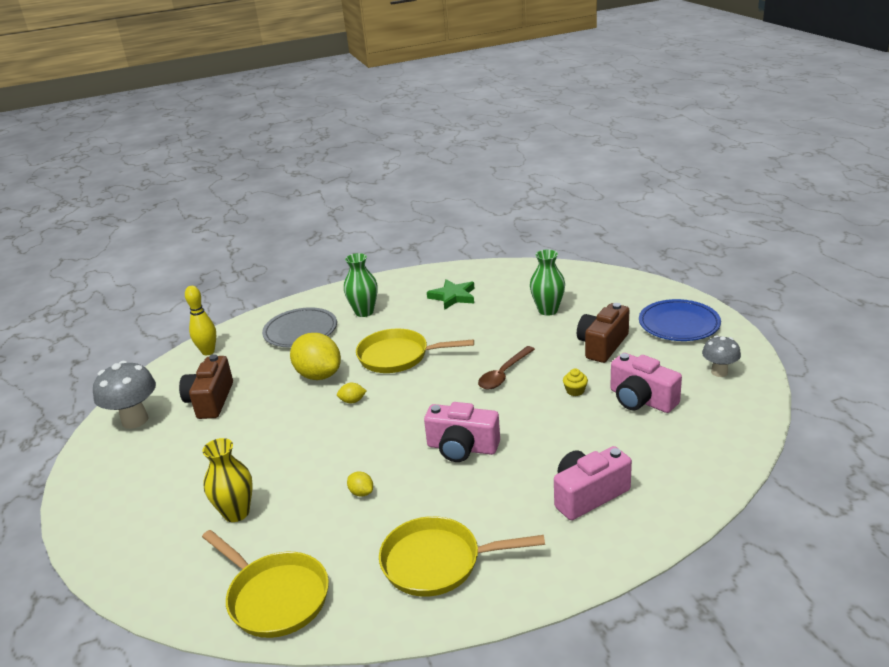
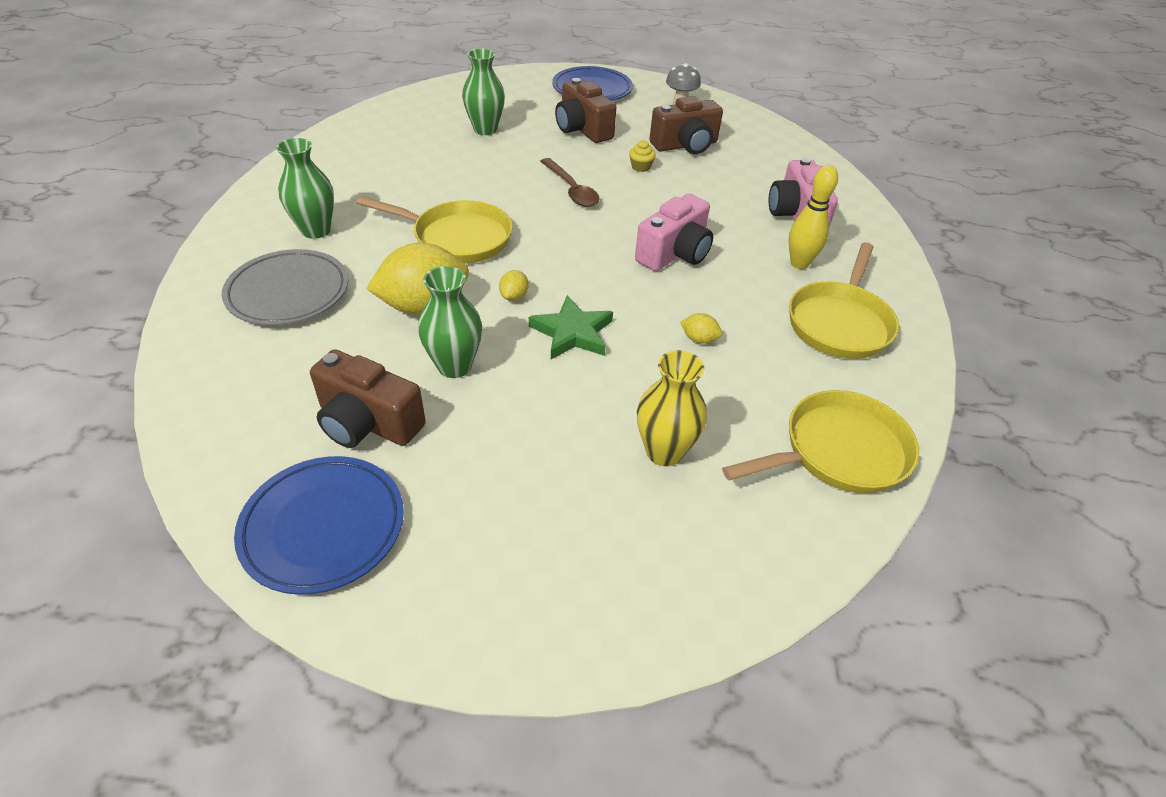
camera: 70 degrees left, 15 degrees up
(135, 420) = (323, 527): grey mushroom -> blue plate
(208, 352) = (214, 396): yellow bowling pin -> yellow bowling pin (799, 264)
(271, 407) = (454, 366): none -> green vase
(361, 493) = (699, 339): yellow lemon -> yellow lemon turned 45 degrees clockwise
(398, 356) = (456, 238): yellow pan -> yellow pan turned 105 degrees counterclockwise
(453, 297) = (375, 166): green star -> green star (572, 333)
(641, 400) = (685, 145): pink camera -> brown camera

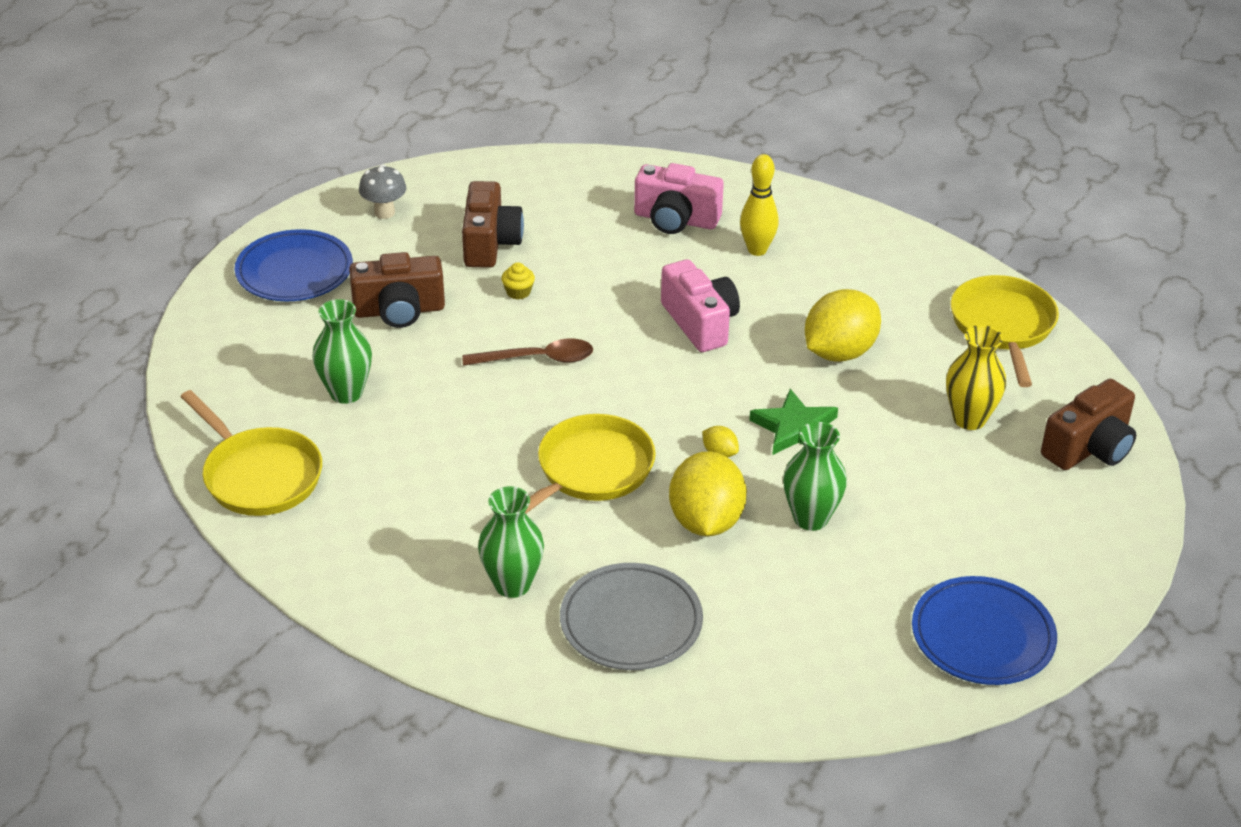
camera: 65 degrees left, 5 degrees down
(368, 422) = (866, 590): brown camera -> brown camera (1089, 448)
(699, 339) = (839, 352): yellow lemon -> yellow lemon, size x2.35
(840, 322) = (853, 261): yellow pan -> yellow pan (258, 475)

